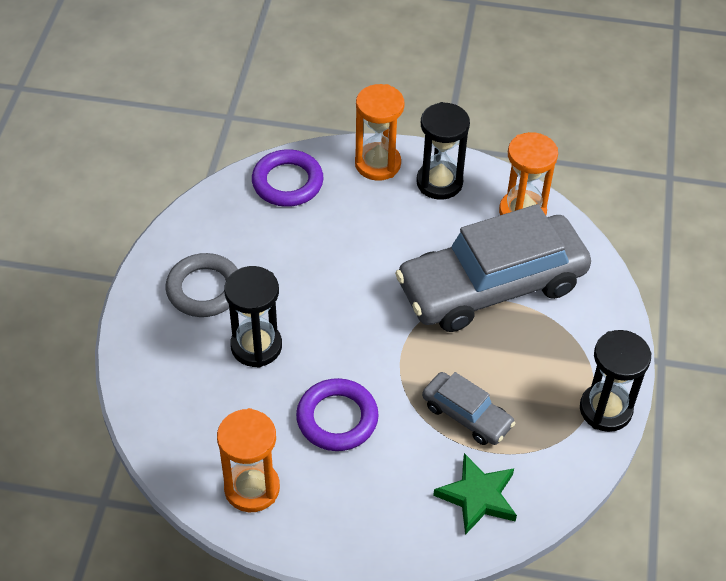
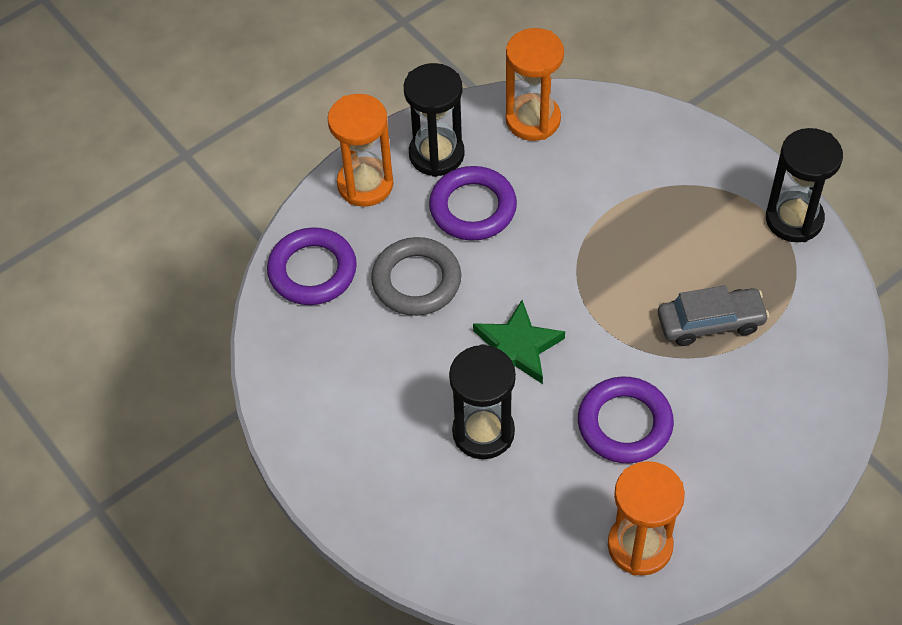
camera: 45 degrees left, 5 degrees up
(204, 289) = (374, 429): grey ring -> grey ring (416, 281)
(419, 228) = (473, 208): none -> purple ring
(478, 496) = (800, 375): green star -> green star (517, 347)
(491, 286) = (591, 202): grey car -> none

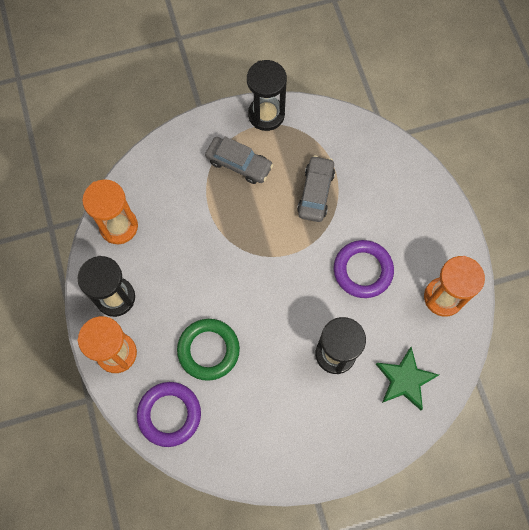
camera: 70 degrees left, 15 degrees up
(416, 281) = (208, 350): grey ring -> green ring
(473, 208) = (169, 292): purple ring -> none
(517, 347) = (284, 309): green star -> green star (404, 380)
(699, 215) = (239, 164): none -> grey car

